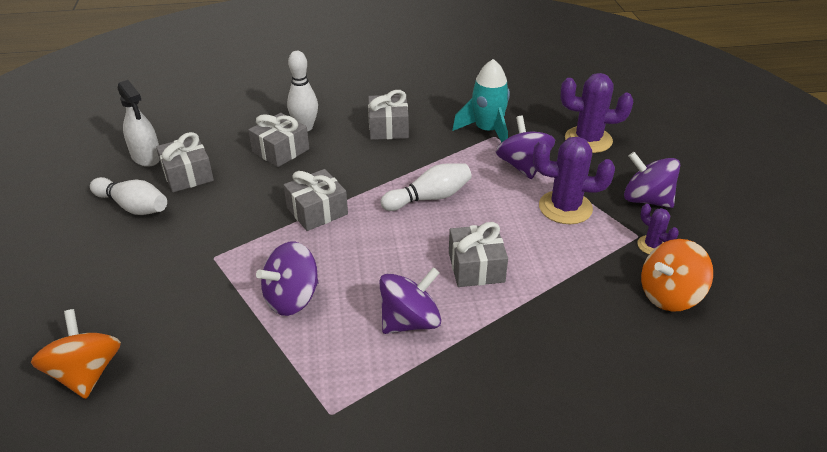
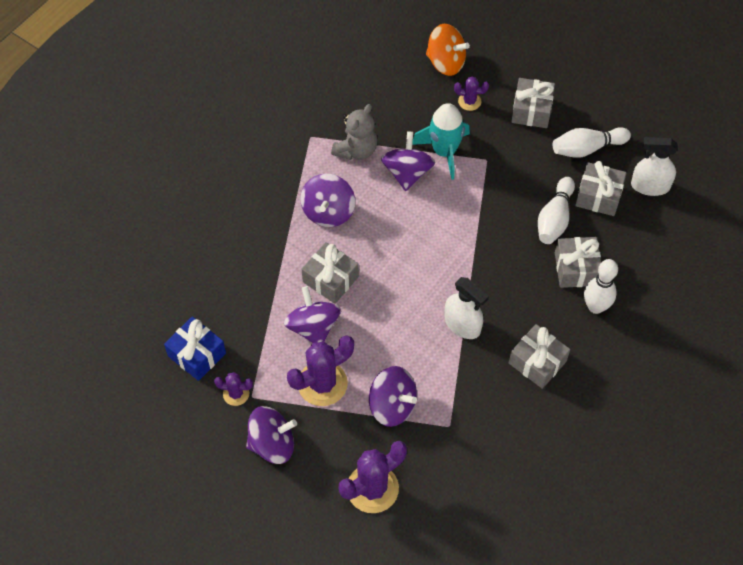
camera: 135 degrees right, 20 degrees up
(138, 315) = (469, 101): none -> purple cactus
(305, 358) = (356, 150): none -> grey teddy bear
(317, 211) = (476, 240): grey gift -> grey gift (531, 110)
(408, 173) = (462, 324): none -> white spray bottle
(429, 198) = (421, 313): white bowling pin -> white bowling pin (554, 218)
(487, 131) = (461, 428): turquoise rocket -> turquoise rocket (444, 151)
(532, 245) = (313, 327): none -> purple spinning top
(669, 295) = (197, 354): orange spinning top -> blue gift

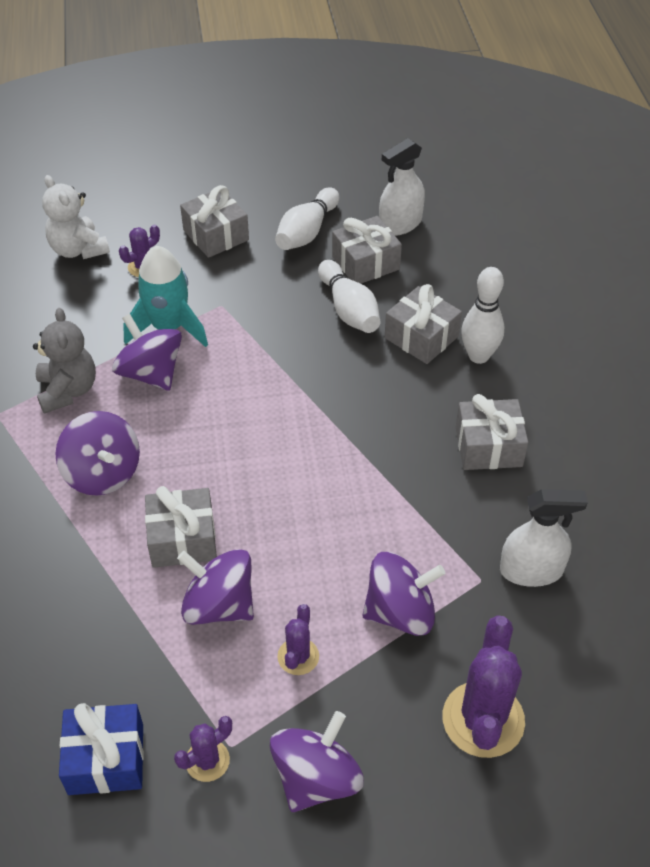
camera: 45 degrees left, 10 degrees down
(322, 383) = (298, 656): purple cactus -> purple cactus, size x0.53
(446, 63) = (78, 249): orange spinning top -> white teddy bear
(462, 324) = (376, 471): white spray bottle -> white spray bottle (531, 570)

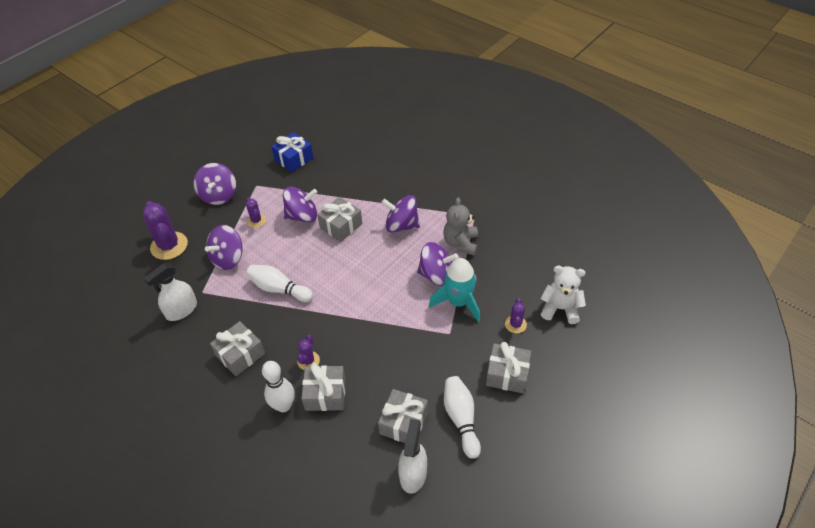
camera: 140 degrees right, 0 degrees up
(68, 391) = (460, 243): grey teddy bear -> grey teddy bear turned 60 degrees clockwise
(207, 760) = (260, 178): purple cactus -> purple cactus (308, 361)
(349, 309) = (381, 382): white bowling pin -> white bowling pin (279, 289)

